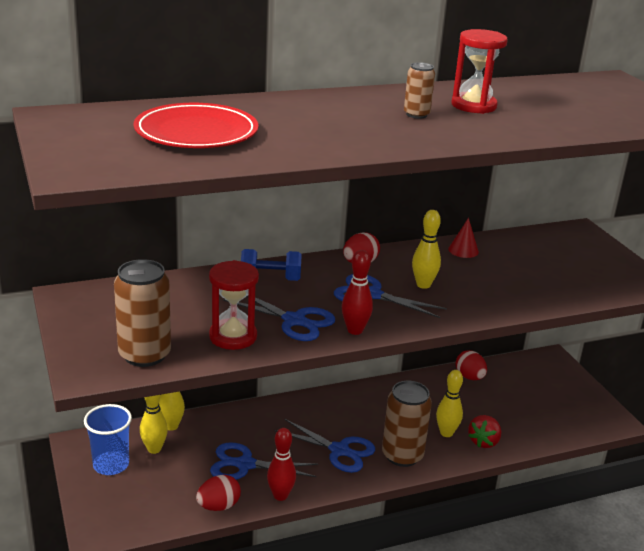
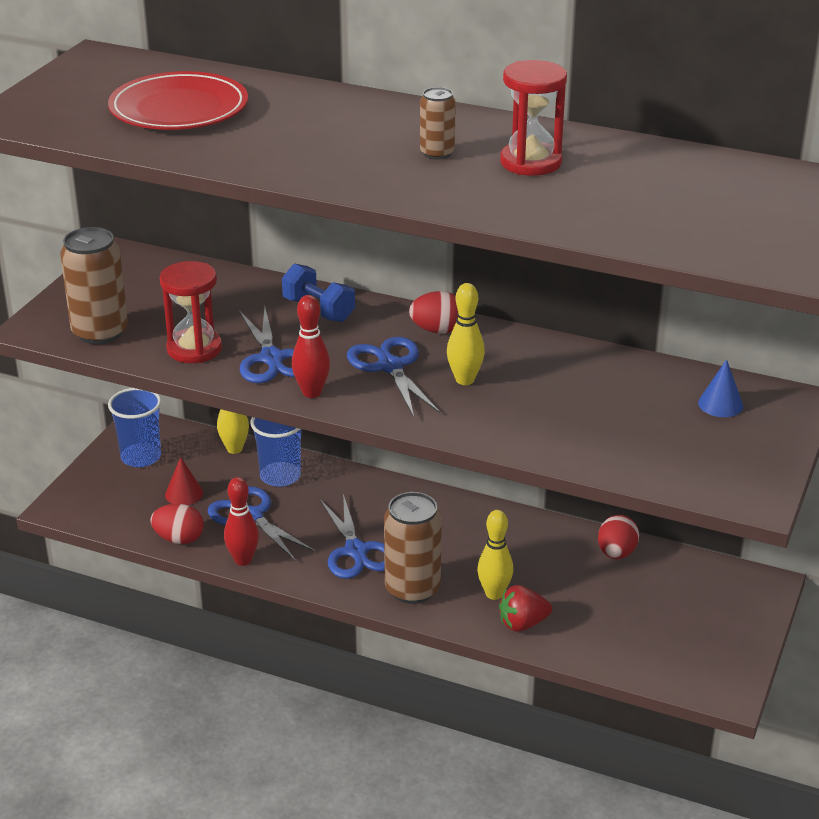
camera: 45 degrees right, 5 degrees up
(154, 449) = (193, 462): yellow bowling pin -> none
(227, 428) = (280, 476): none -> blue cup
(463, 250) = (584, 363): red cone -> red cone (184, 494)
(557, 245) = (720, 404): none -> blue cone

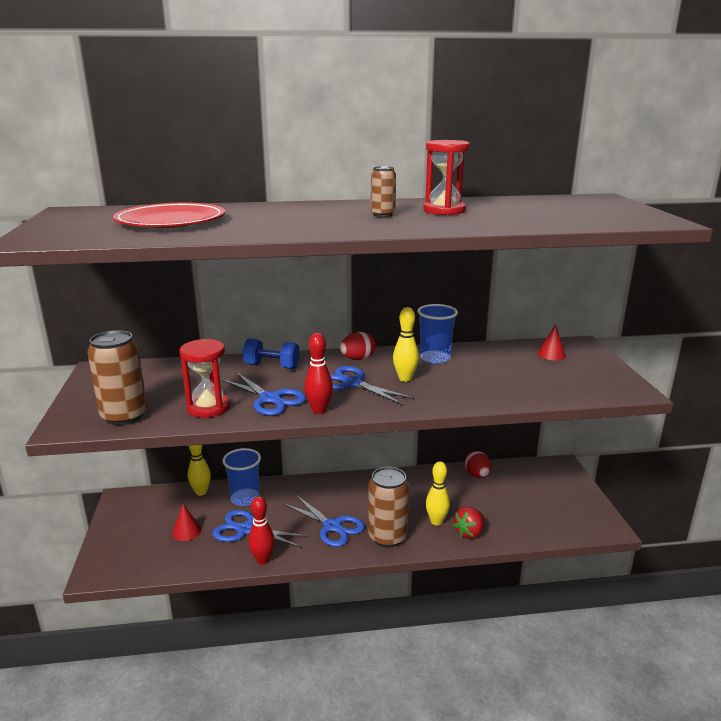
camera: 30 degrees left, 10 degrees down
(141, 457) = (137, 518): blue cup -> blue cup (435, 358)
(179, 539) = (206, 562): red egg -> none
(720, 404) = (551, 354): blue cone -> red cone

